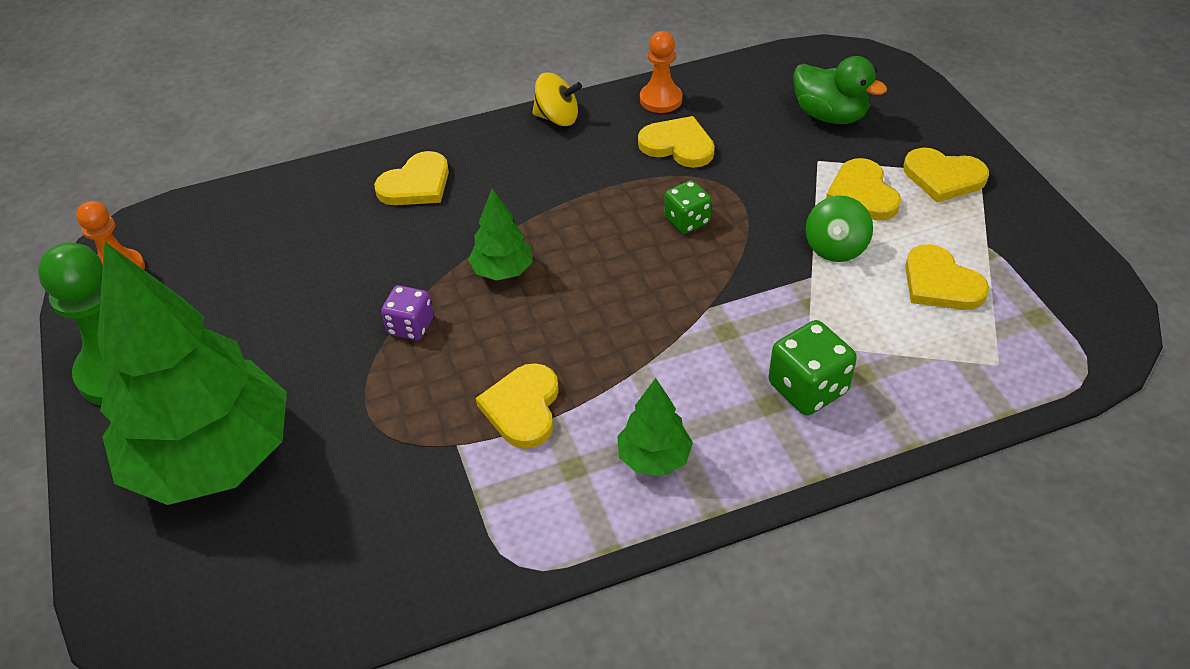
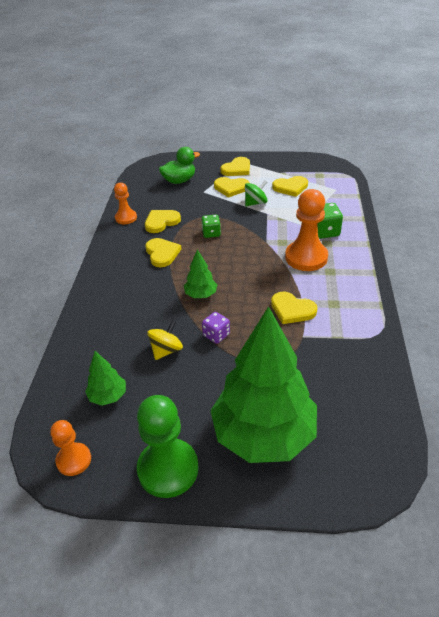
camera: 65 degrees left, 5 degrees down
(416, 184) = (112, 310): yellow heart -> yellow heart (162, 253)
(557, 118) = (108, 250): yellow spinning top -> yellow spinning top (166, 350)
(654, 458) = (339, 279): green tree -> green tree (108, 396)
(696, 383) = (306, 257): none -> orange pawn
(835, 247) = (255, 203): green spinning top -> green spinning top turned 75 degrees counterclockwise

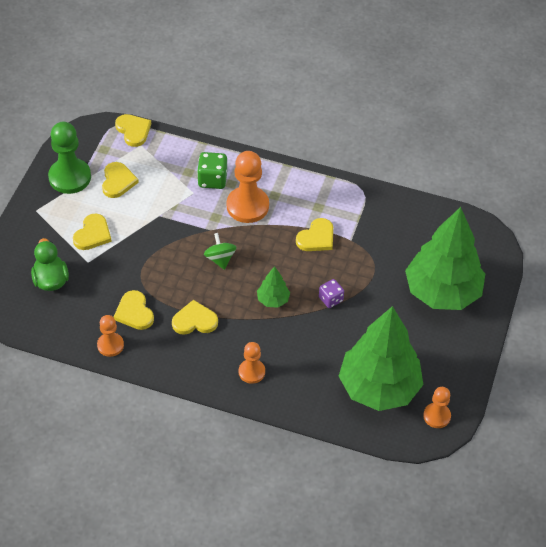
camera: 80 degrees left, 10 degrees up
(108, 396) = (379, 388): green tree -> green tree, size x2.39
(113, 297) = (251, 372): none -> orange pawn
(166, 350) = (338, 339): yellow spinning top -> none
(168, 469) = (458, 356): green pawn -> green pawn (70, 177)
(211, 233) = (176, 271): green dice -> none
(237, 169) = (51, 219): yellow heart -> yellow heart (133, 131)
(255, 203) = (135, 220): green spinning top -> green spinning top (220, 259)

